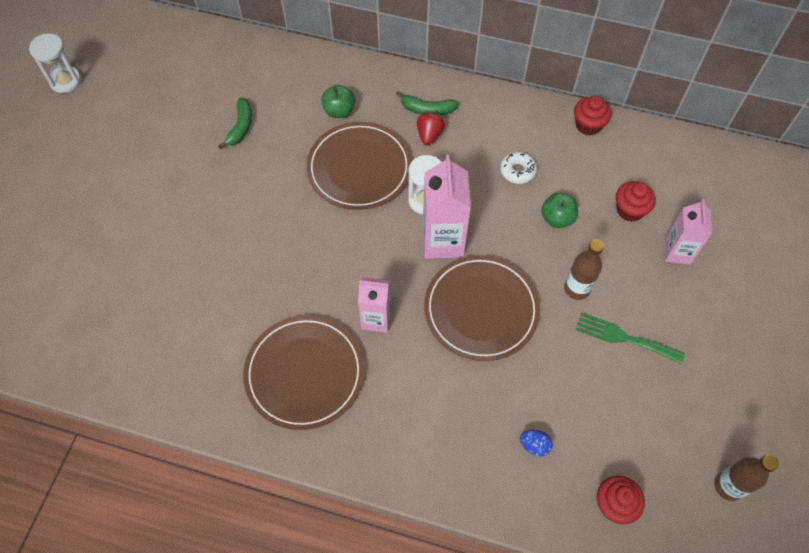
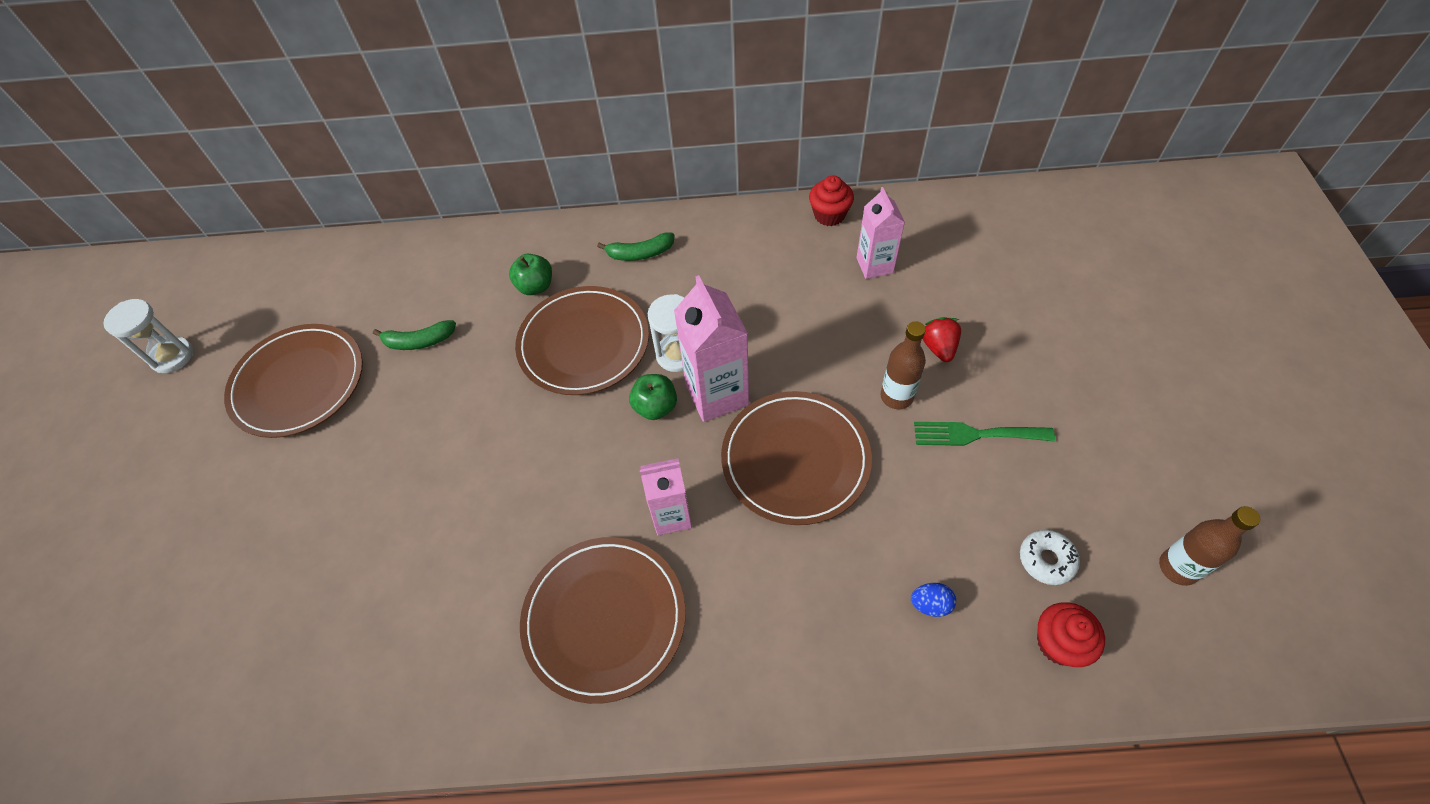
camera: 15 degrees left, 5 degrees down
(147, 131) = (298, 383): none -> brown plate
(241, 127) = (419, 341): green banana -> green banana turned 90 degrees clockwise
(429, 135) = (653, 280): red strawberry -> red strawberry (939, 348)
(517, 171) = (771, 288): white donut -> white donut (1046, 560)
(557, 218) = (839, 325): green apple -> green apple (655, 407)
(630, 210) = (916, 290): red cupcake -> none
(677, 252) = (988, 318): pink carton -> pink carton (874, 265)

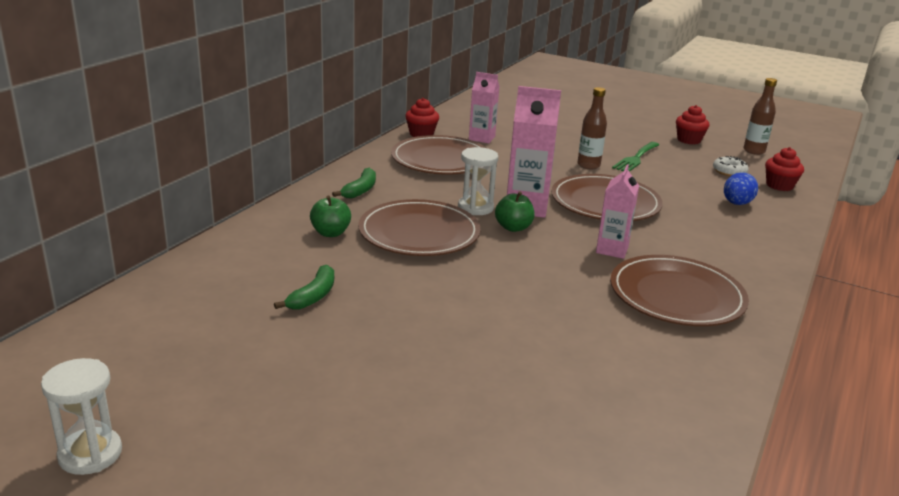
camera: 65 degrees left, 30 degrees down
(298, 383) = (269, 372): brown plate -> brown plate (441, 160)
(930, 604) = (736, 203): blue egg -> blue egg, size x1.50
(939, 348) = (566, 146): red strawberry -> none
(1124, 468) = (689, 140): none -> red cupcake

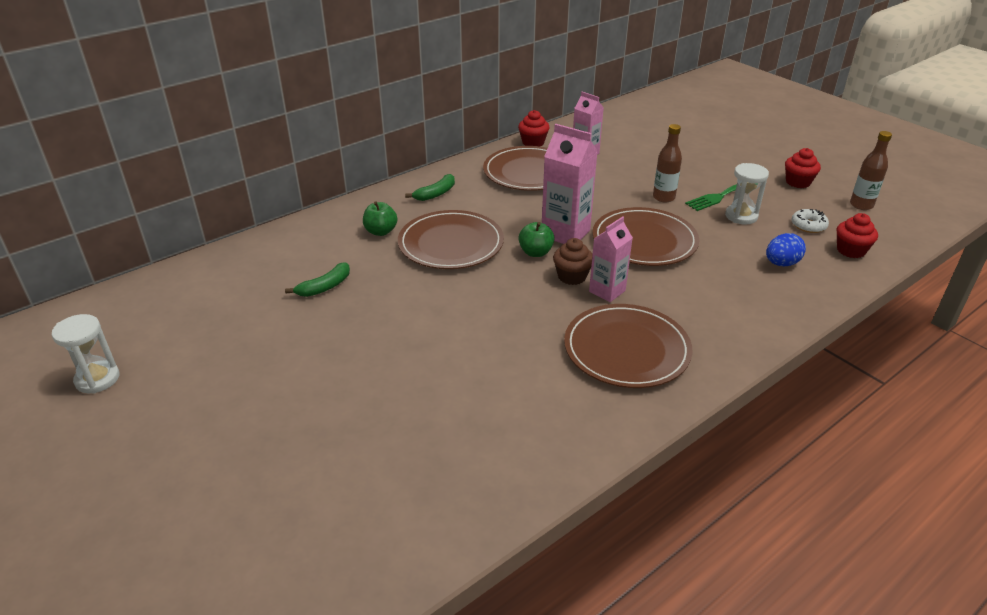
camera: 25 degrees right, 10 degrees up
(475, 208) = (519, 227): white hourglass -> white hourglass (741, 216)
(567, 243) = (572, 276): none -> brown cupcake

